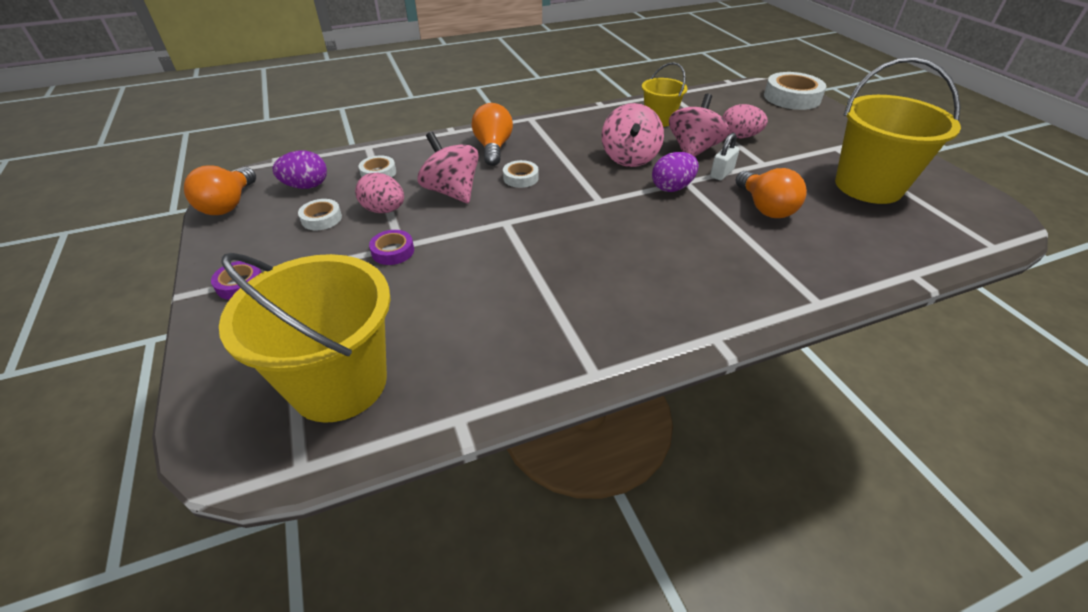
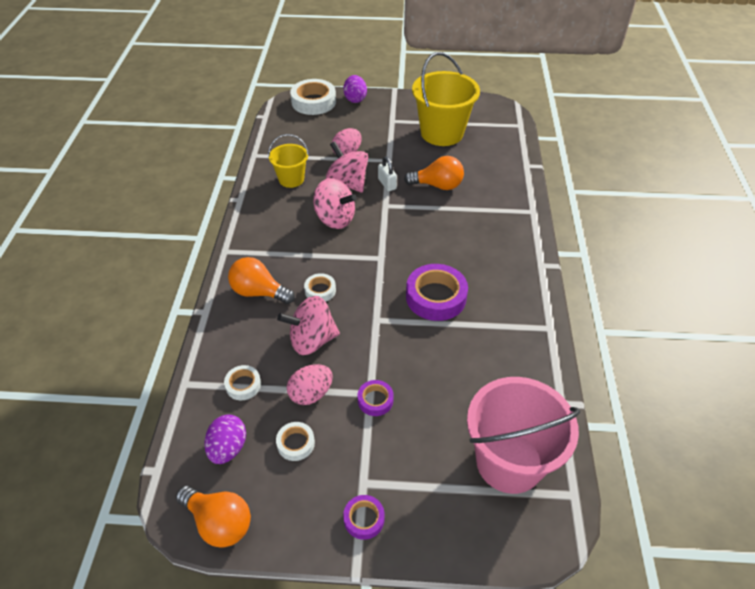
camera: 65 degrees left, 5 degrees up
(339, 383) = (509, 462): yellow bucket -> pink bucket
(571, 255) = (436, 297): none -> purple tape
(672, 188) = (388, 215): purple egg -> purple egg (355, 99)

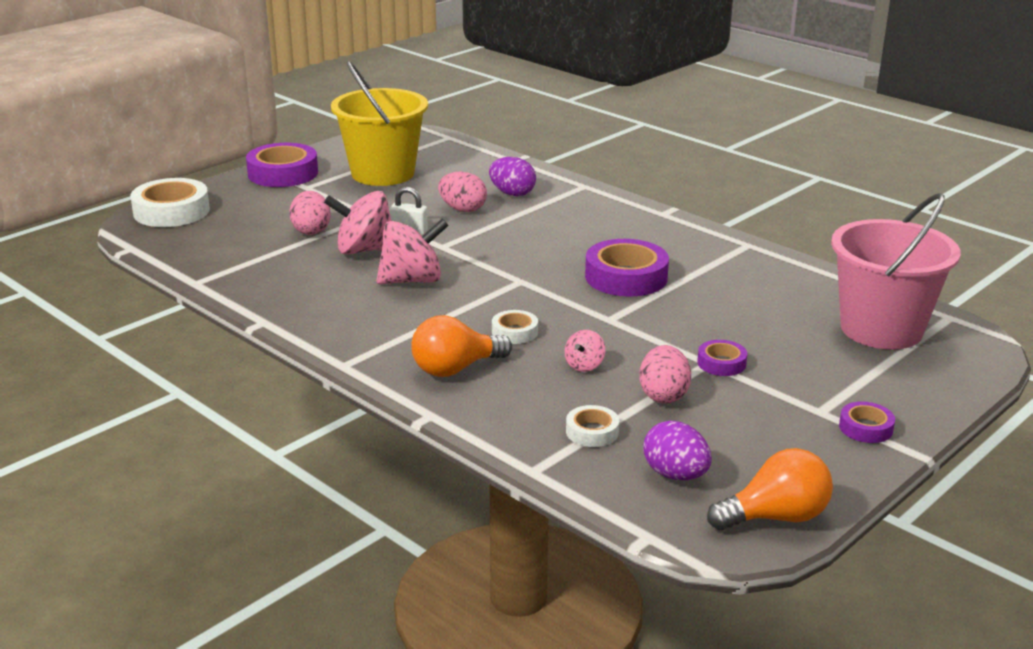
camera: 50 degrees left, 20 degrees down
(291, 179) = (291, 278): yellow bucket -> none
(296, 443) = (722, 430): white tape -> none
(312, 340) = (584, 365): pink spinning top -> pink spinning top, size x0.49
(355, 99) = (221, 189): purple egg -> purple egg (512, 193)
(397, 104) = (283, 173): none -> purple tape
(437, 185) = (462, 209): orange light bulb -> pink egg

